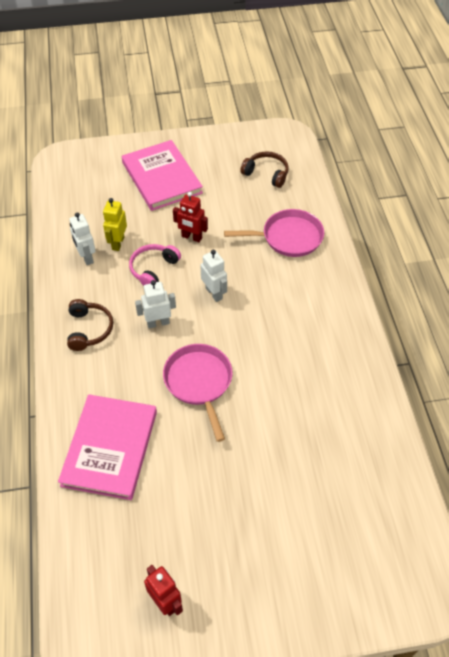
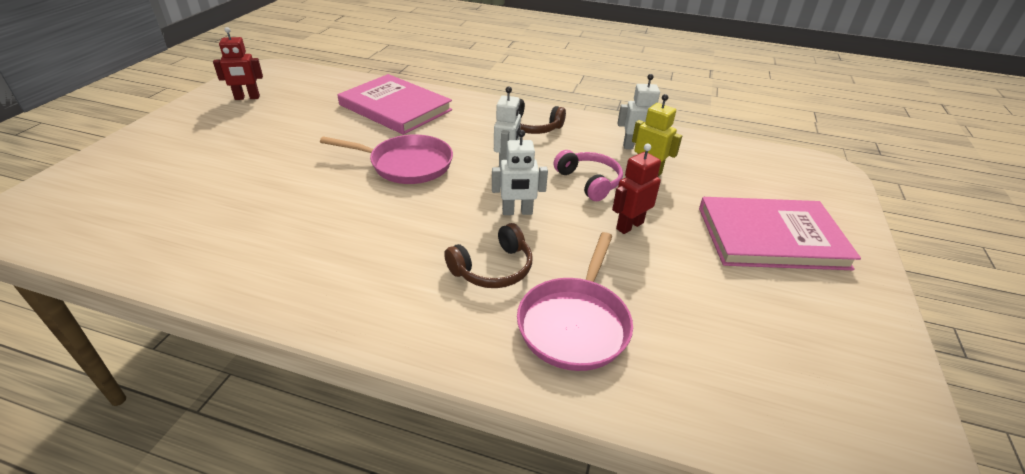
camera: 115 degrees right, 15 degrees down
(266, 174) = (758, 364): brown headphones -> brown headphones (493, 268)

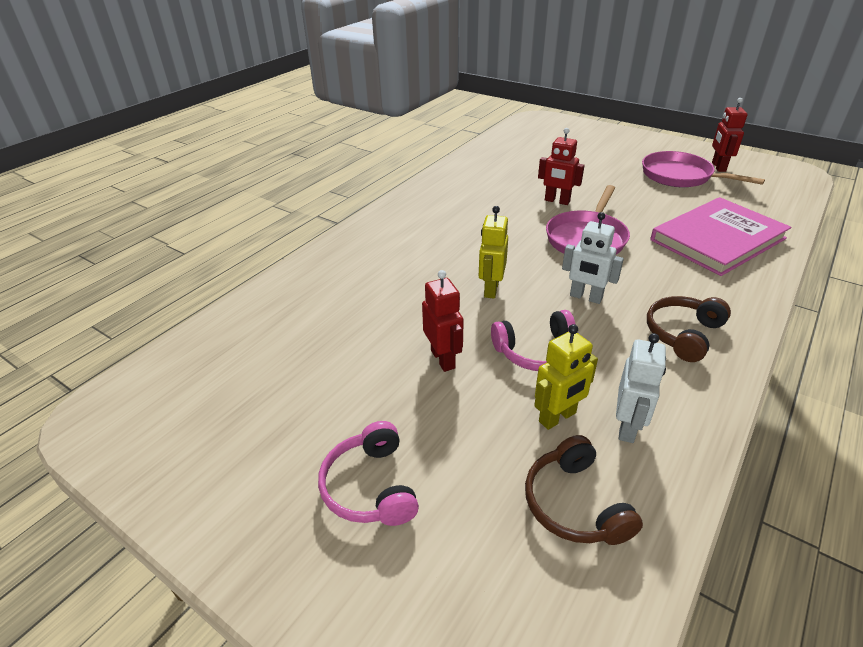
camera: 110 degrees right, 0 degrees up
(324, 184) = (557, 201): none -> red robot
(493, 268) = (418, 265): brown headphones -> brown headphones (575, 504)
(517, 212) = (491, 289): white robot -> yellow robot
(575, 323) = (338, 292): pink pan -> pink pan (680, 176)
(771, 237) = (371, 486): pink book -> pink headphones

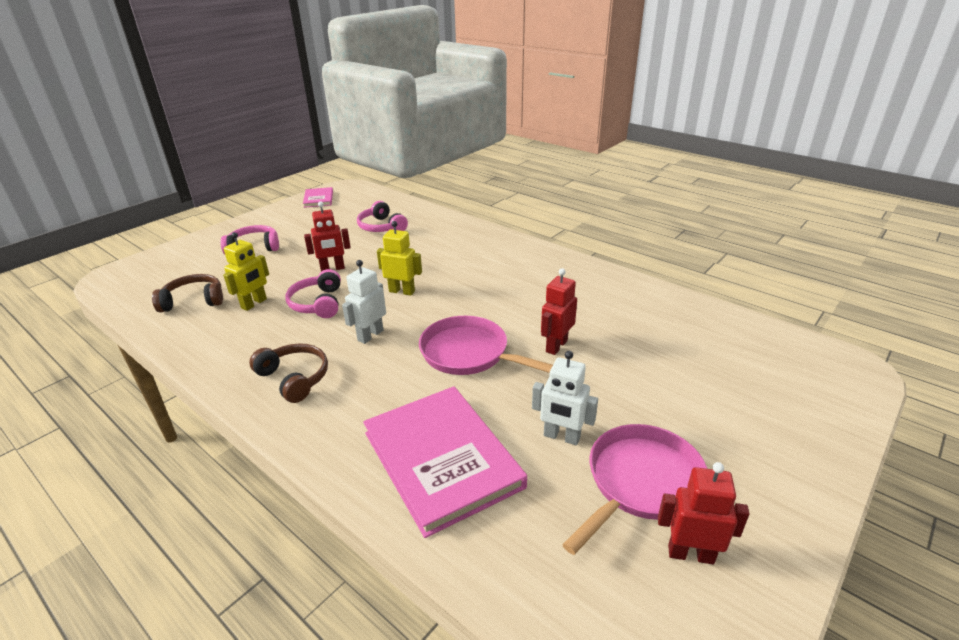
camera: 95 degrees right, 5 degrees down
(147, 448) = (318, 199): none -> pink book
(305, 335) = (381, 227): none -> pink headphones
(557, 417) = (254, 304): yellow robot -> yellow robot turned 120 degrees counterclockwise
(627, 427) = (226, 328): white robot -> white robot (561, 437)

